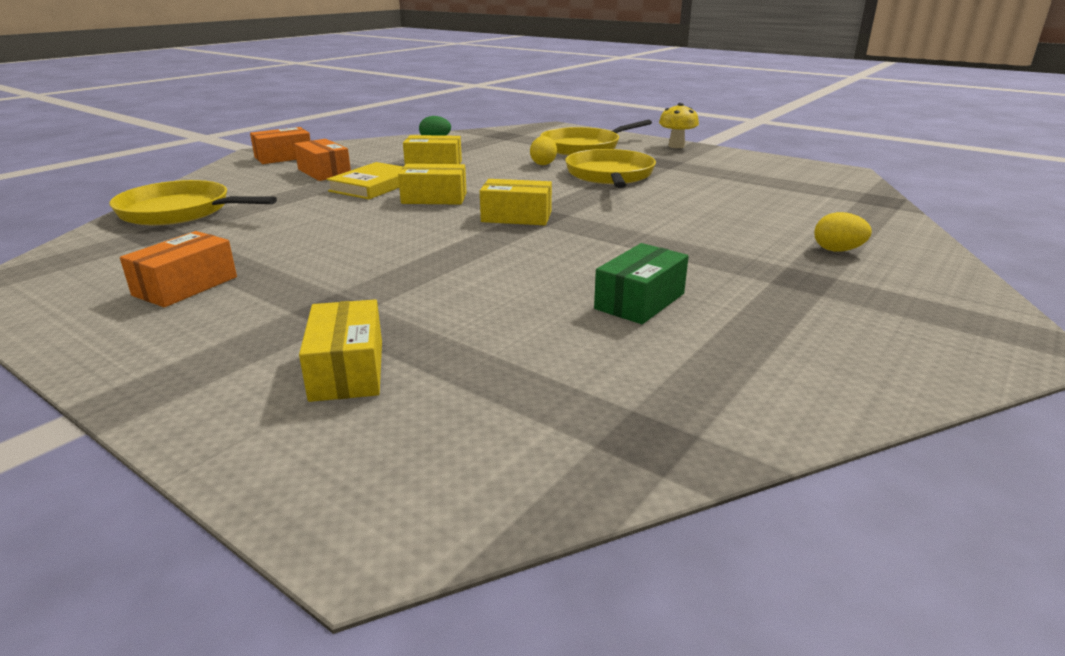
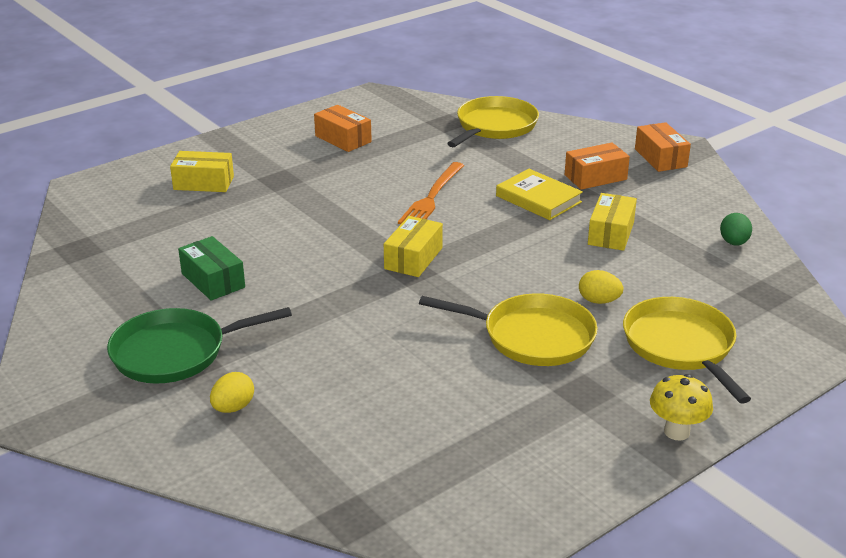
camera: 105 degrees right, 5 degrees up
(376, 222) = (432, 197): none -> orange fork
(434, 198) = (486, 225): yellow box -> none
(800, 292) = (175, 352): none -> green pan

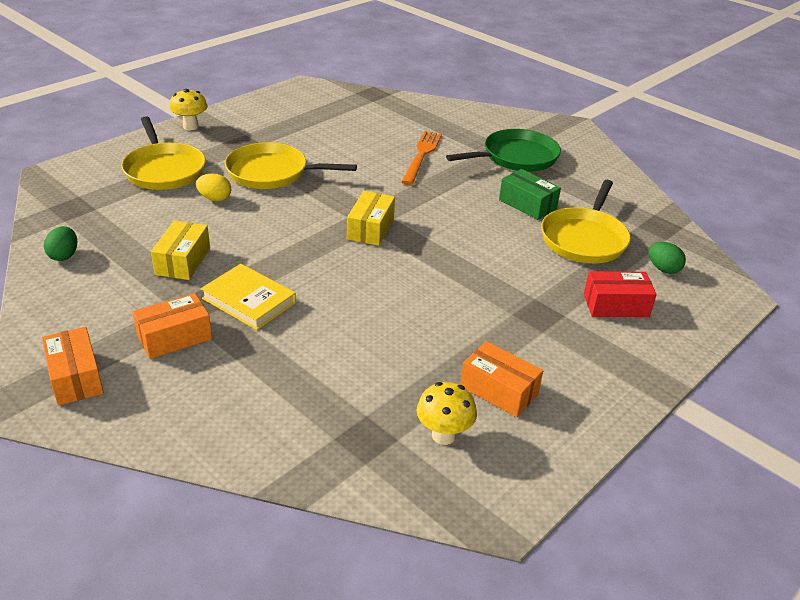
camera: 170 degrees right, 5 degrees up
(125, 208) = (663, 269): none -> green egg
(203, 183) = (616, 305): yellow box -> red box
(233, 408) = (459, 131): yellow egg -> none
(393, 121) = (443, 435): none -> yellow mushroom
(432, 197) = (365, 297): orange fork -> orange fork (422, 155)
(494, 126) = (294, 433): yellow pan -> yellow pan (584, 239)

